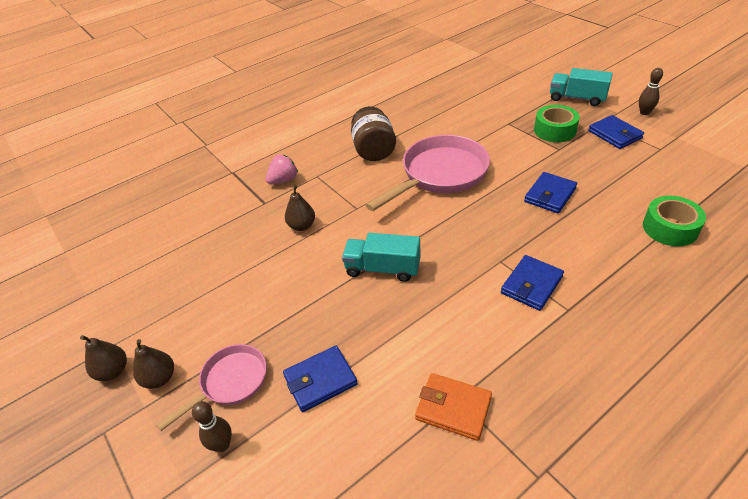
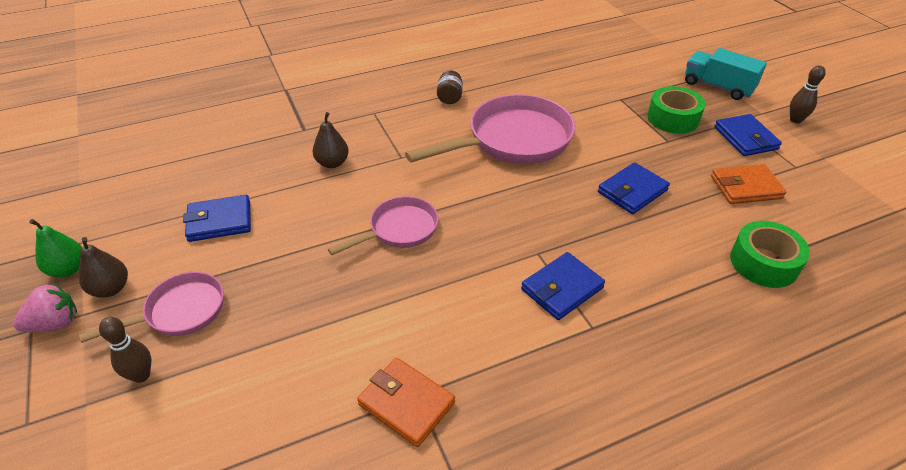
camera: 10 degrees right, 0 degrees up
(113, 371) = (68, 269): brown pear -> green pear
(283, 180) = (335, 109): pink strawberry -> pink strawberry (55, 324)
(320, 380) = (275, 334): blue wallet -> blue wallet (219, 221)
(373, 150) = (449, 98): brown jar -> brown jar, size x0.52
(382, 268) = (399, 230): turquoise truck -> pink pan
(631, 173) = (745, 187): none -> orange wallet

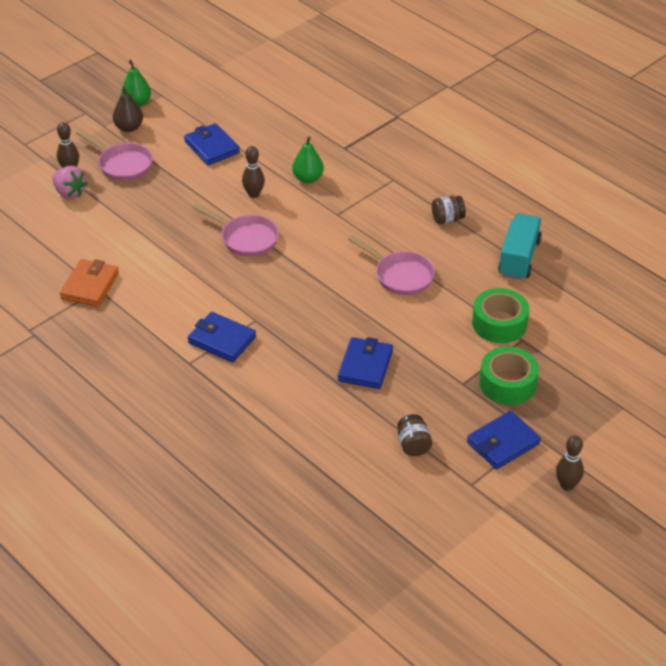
camera: 70 degrees right, 0 degrees up
(55, 324) = (93, 119): pink strawberry -> pink strawberry (70, 192)
(329, 207) = (254, 194): none -> brown bowling pin
(332, 163) = (308, 178): brown pear -> green pear
(512, 140) = (400, 275): pink pan -> pink pan, size x0.56
(632, 191) = (365, 366): blue wallet -> blue wallet turned 75 degrees clockwise
(718, 87) = (600, 416): turquoise truck -> turquoise truck (519, 258)
(745, 187) = (413, 445): orange wallet -> brown jar
(764, 263) = (307, 460): green tape -> green tape (499, 323)

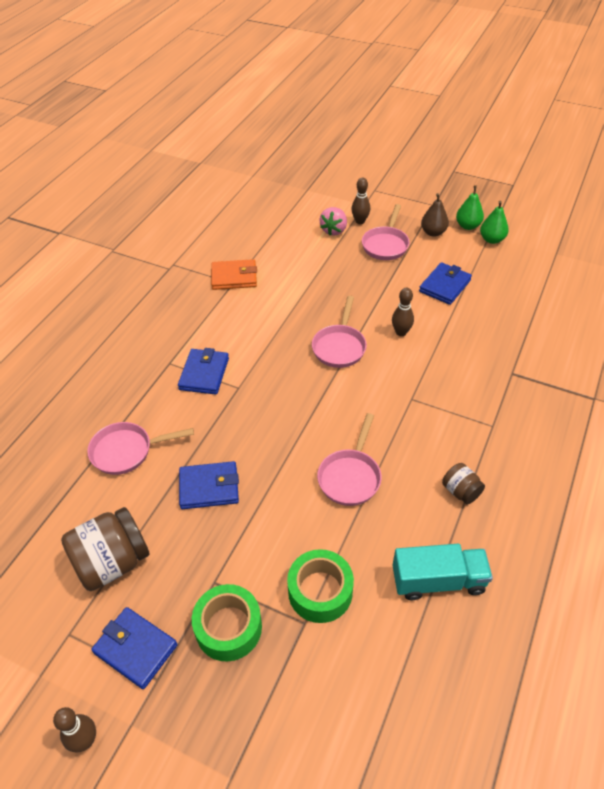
camera: 70 degrees right, 5 degrees up
(291, 415) = (127, 451): none -> pink pan
(308, 178) = (448, 361): green pear -> green pear (491, 239)
(413, 445) = (112, 562): brown jar -> brown jar, size x1.92

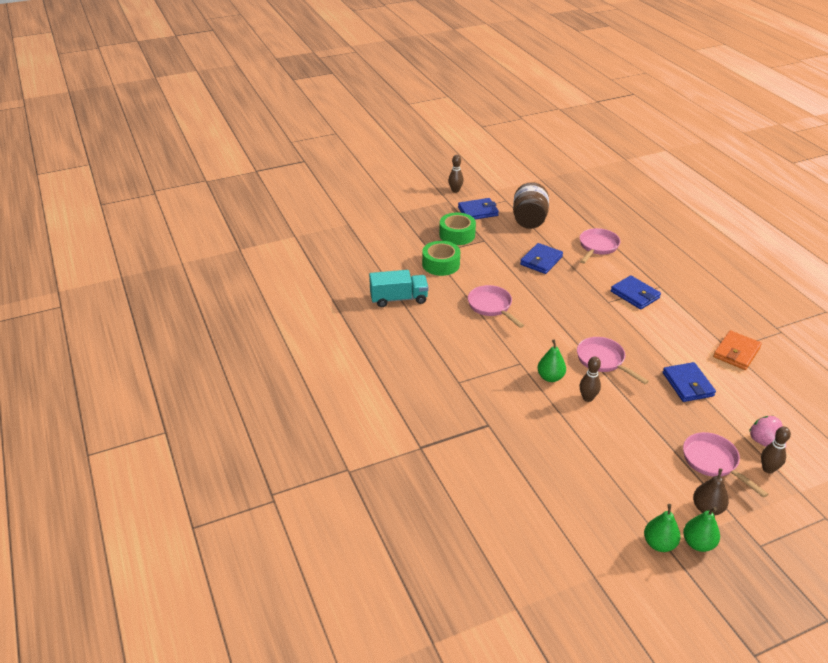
camera: 130 degrees right, 10 degrees down
(404, 368) = (550, 377): none -> green pear
(438, 581) = (399, 299): turquoise truck -> turquoise truck turned 135 degrees counterclockwise
(444, 286) = (619, 459): blue wallet -> blue wallet (688, 384)
(460, 491) = (433, 338): brown jar -> none

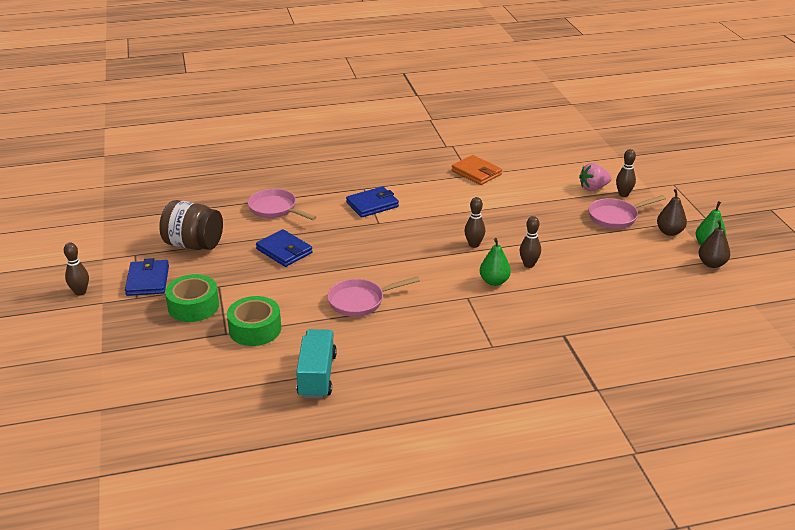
camera: 80 degrees left, 5 degrees down
(603, 361) = (474, 244): pink pan -> brown bowling pin
(659, 544) = (711, 264): green pear -> brown pear
(688, 384) = (516, 206): blue wallet -> none

